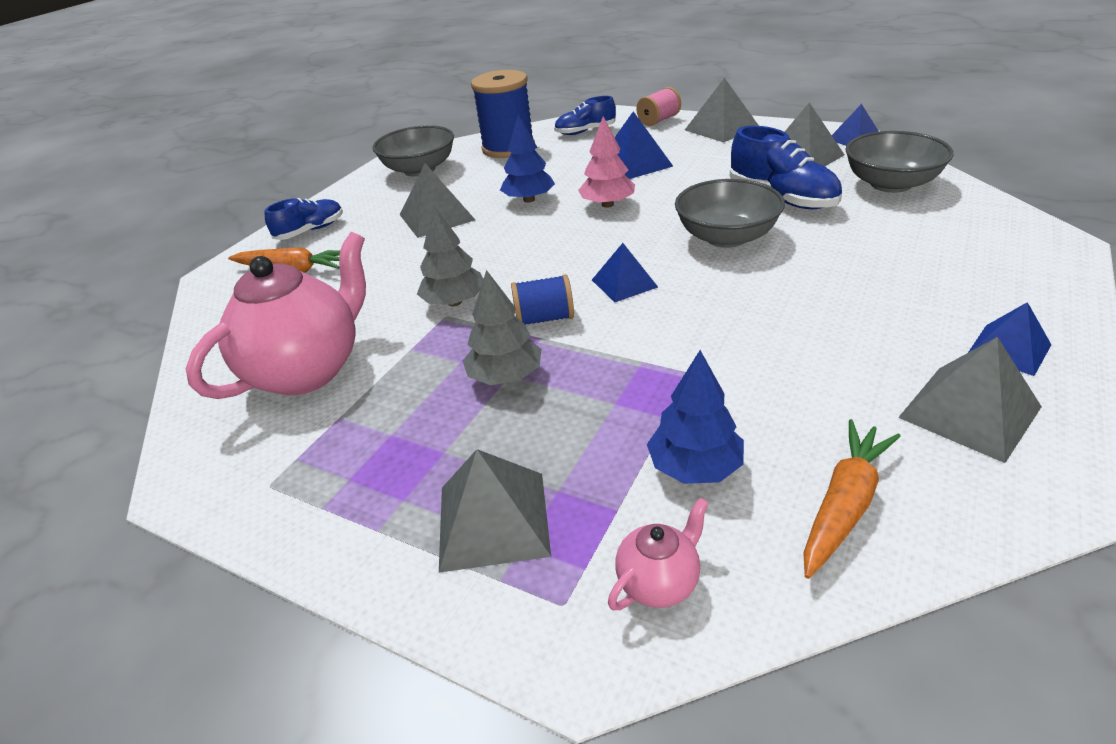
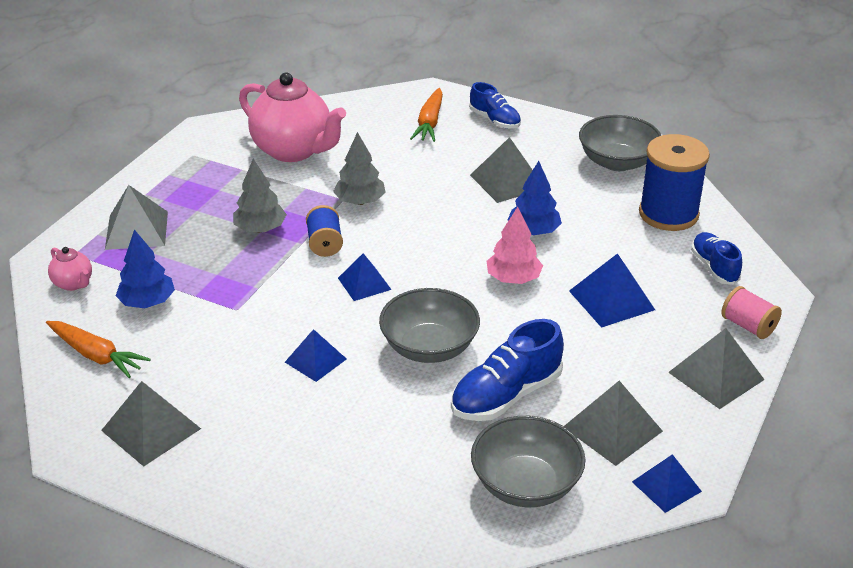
camera: 85 degrees right, 0 degrees up
(1009, 349) = (210, 473): blue pyramid -> blue pyramid (315, 360)

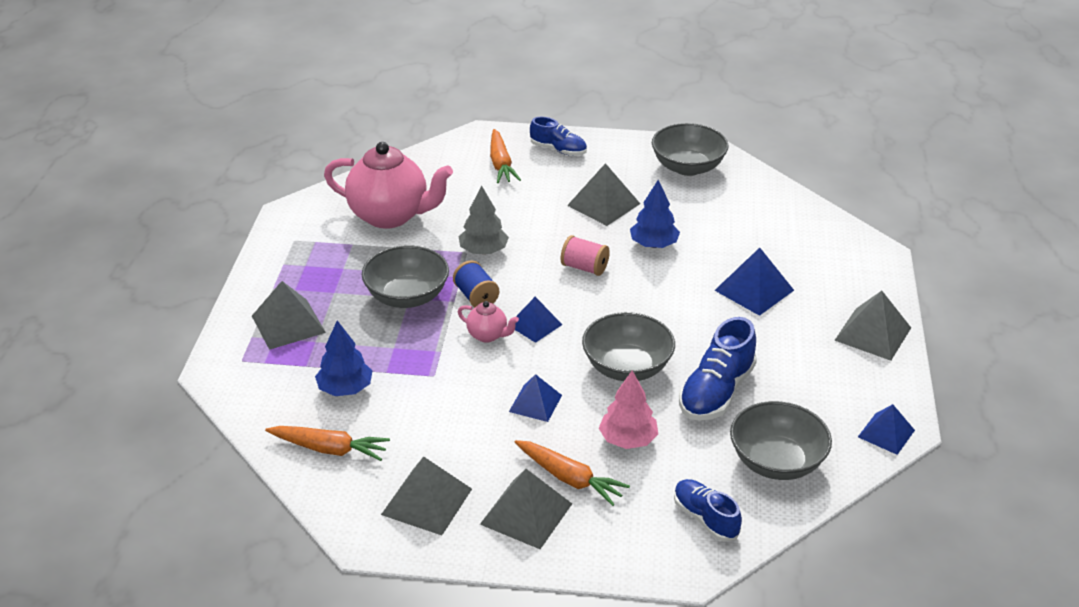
camera: 20 degrees left, 0 degrees up
(73, 284) = (261, 388): pink teapot -> pink teapot (488, 335)
(260, 229) = (407, 296): grey tree -> grey bowl
(301, 444) = (569, 478): none -> orange carrot
(513, 279) = (662, 290): pink tree -> pink tree (628, 440)
(612, 429) = (818, 398): grey pyramid -> grey pyramid (526, 514)
(668, 214) = (757, 204): blue spool -> none
(714, 267) = (820, 243): blue shoe -> blue shoe (705, 518)
(748, 326) = (874, 286): pink spool -> pink spool (584, 268)

